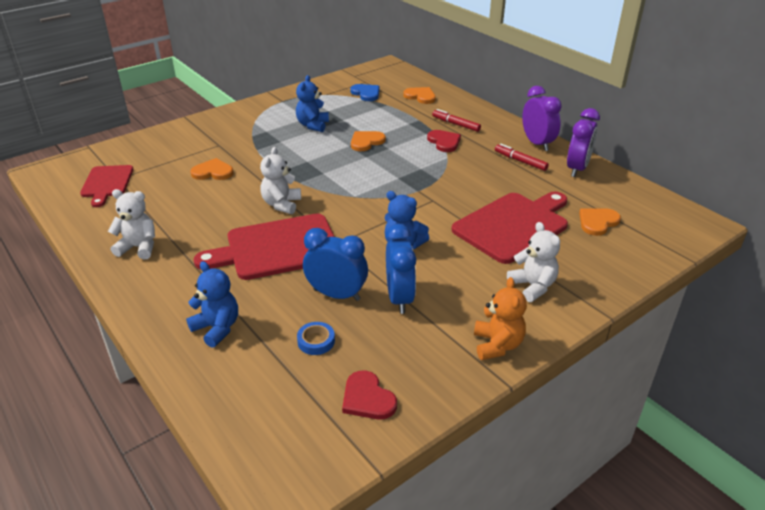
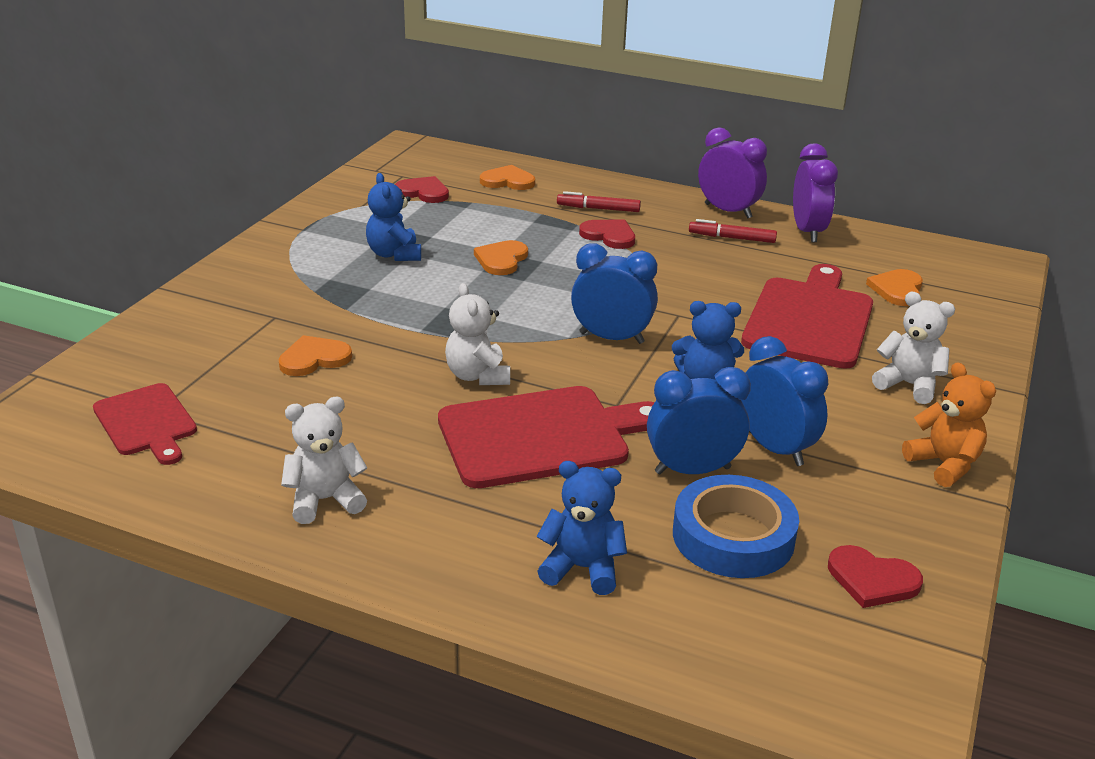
camera: 30 degrees left, 5 degrees down
(277, 248) = (541, 436): red cutting board -> red cutting board turned 150 degrees counterclockwise
(316, 341) = (733, 536): blue tape -> blue tape, size x2.11
(366, 93) = (423, 192): blue heart -> red heart
(377, 203) = (611, 338): none -> blue clock

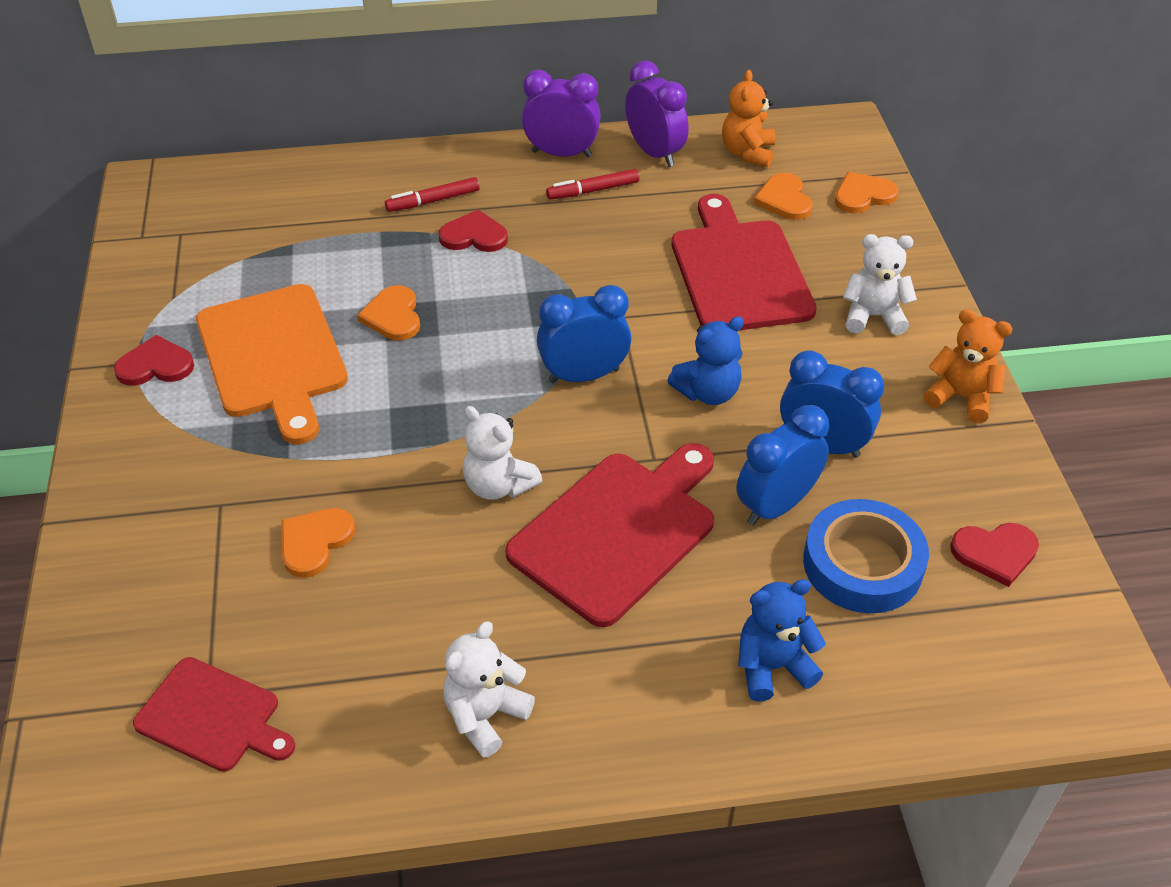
camera: 30 degrees left, 15 degrees up
(394, 254) = (273, 356): blue teddy bear -> orange cutting board
(423, 192) = (226, 250): red heart -> red heart (155, 365)
(508, 181) = (305, 196): orange heart -> orange heart (863, 195)
(892, 253) = (747, 153): none -> orange teddy bear

